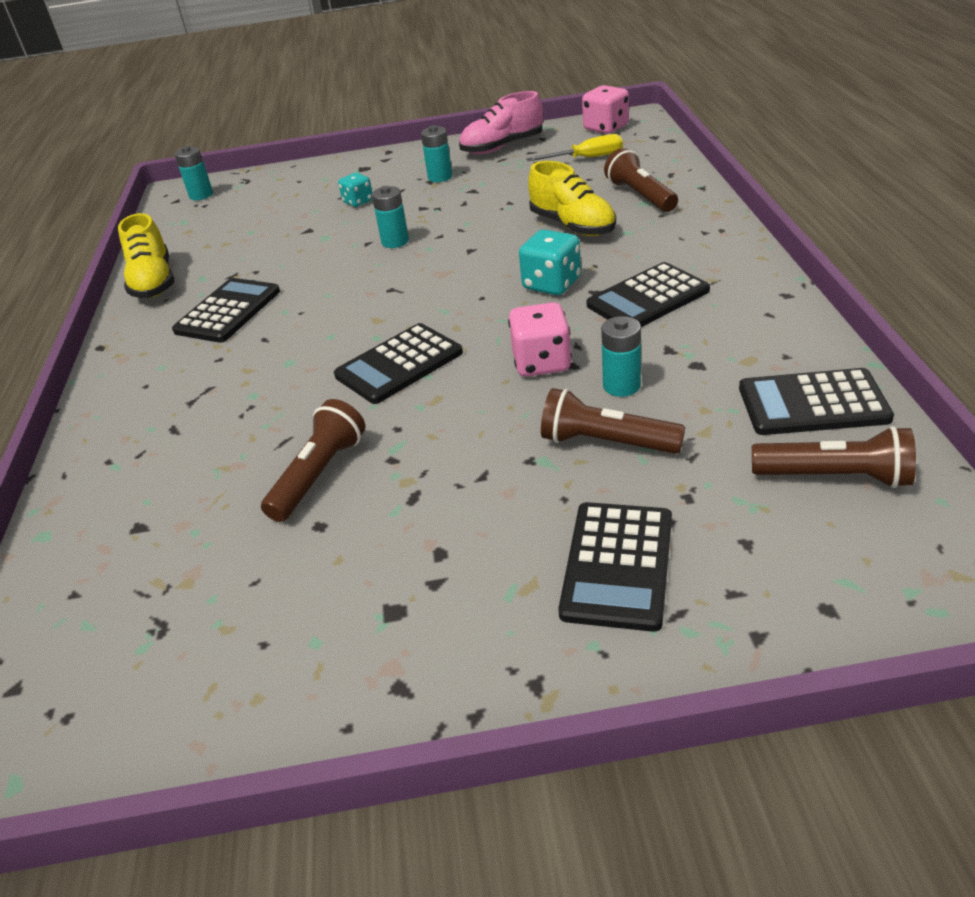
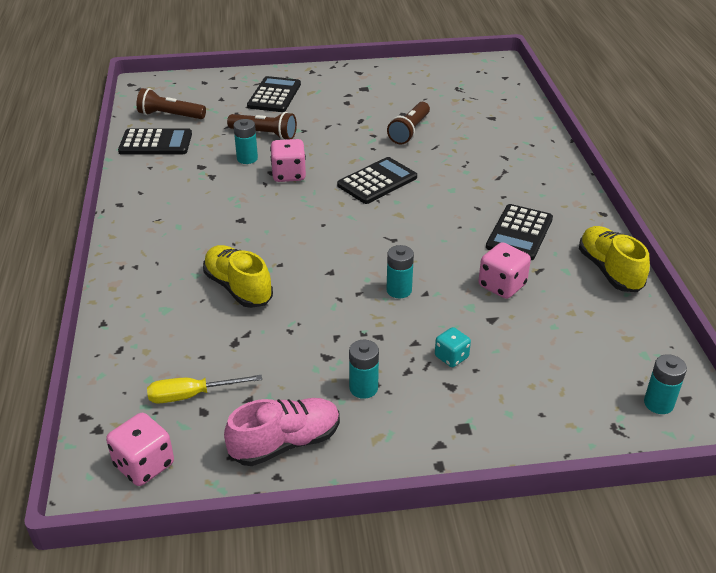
camera: 175 degrees right, 0 degrees up
(282, 257) = (502, 285): none -> pink dice
(551, 284) = (270, 229): turquoise dice -> none
(640, 196) = (164, 319): brown flashlight -> none
(648, 298) = (208, 211): black calculator -> none

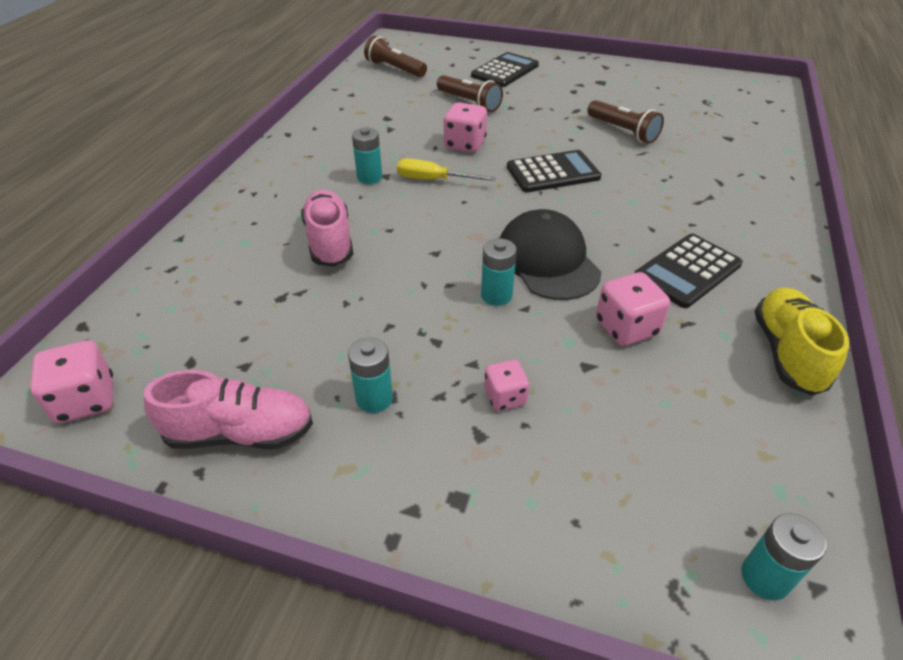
camera: 25 degrees right, 5 degrees up
(156, 143) = (363, 89): black calculator -> none
(191, 395) = (194, 340): yellow screwdriver -> yellow screwdriver (433, 180)
(238, 288) = (329, 241): yellow shoe -> pink shoe
(247, 158) = (435, 121): turquoise battery -> turquoise battery (369, 177)
(409, 131) = (623, 131): brown flashlight -> brown flashlight turned 90 degrees counterclockwise
(418, 253) = (547, 260): none -> black cap
(451, 357) = (505, 397): turquoise dice -> pink dice

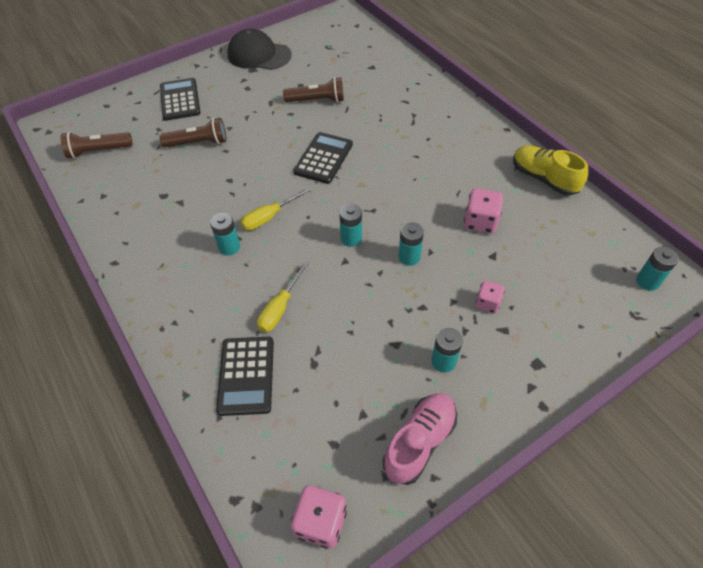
camera: 50 degrees left, 10 degrees up
(329, 241) = (280, 308): pink shoe -> yellow screwdriver
(465, 144) = (246, 177): pink dice -> none
(470, 242) = (351, 238): none -> turquoise battery
(547, 260) = (401, 216): black cap -> black cap (259, 55)
(687, 271) = (461, 168): black calculator -> black calculator (246, 375)

